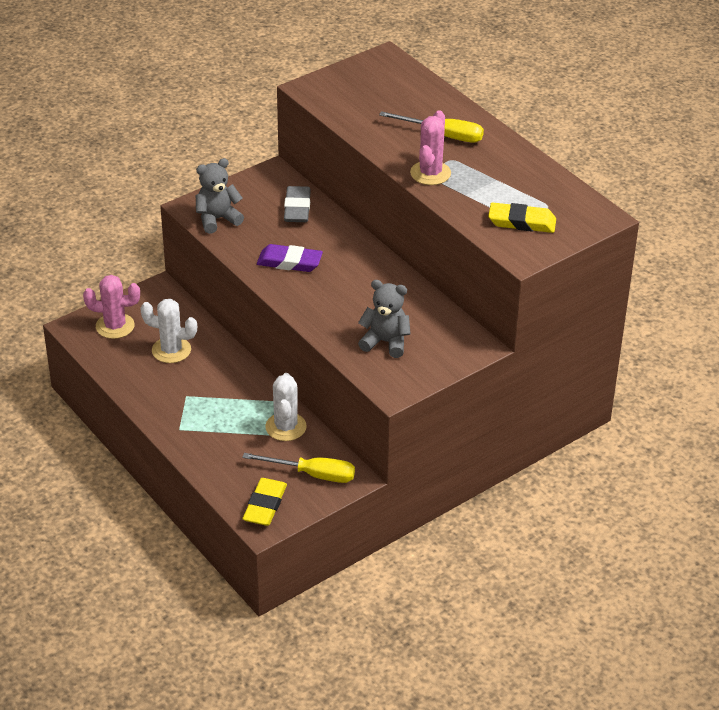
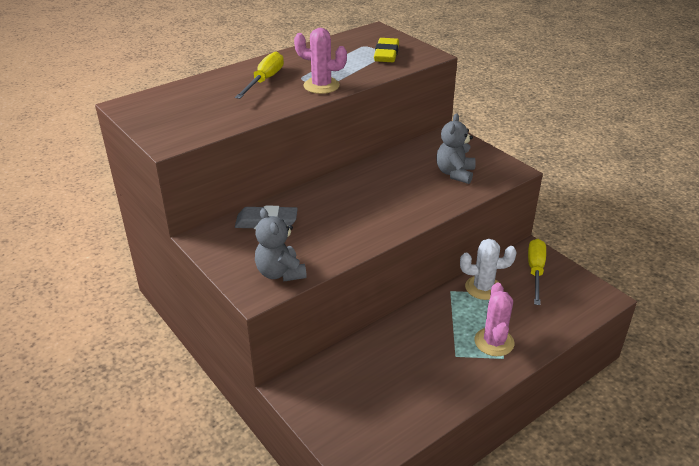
camera: 90 degrees left, 5 degrees down
(115, 326) = (353, 423): pink cactus -> pink cactus (494, 342)
(171, 350) = (389, 371): white cactus -> none
(265, 505) = (581, 297): yellow eraser -> none
(289, 262) = (351, 224): purple eraser -> none

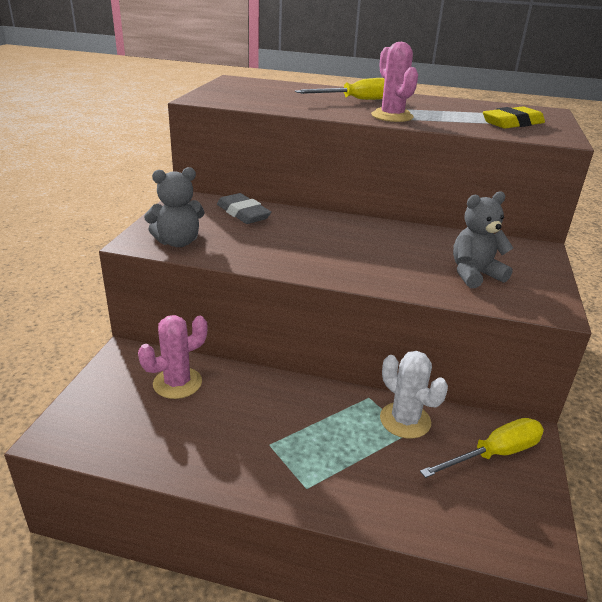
camera: 50 degrees right, 5 degrees down
(280, 273) = (178, 242): grey teddy bear -> grey teddy bear turned 135 degrees counterclockwise
(494, 342) = (324, 467): pink cactus -> pink cactus (177, 383)

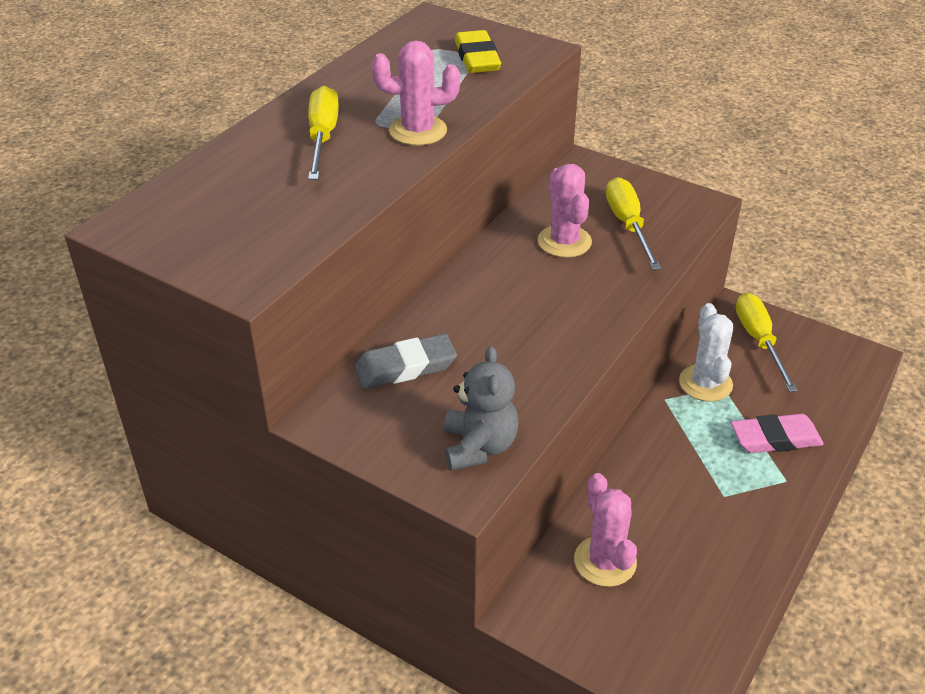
camera: 70 degrees left, 10 degrees up
(359, 475) = (775, 439): none -> pink eraser
(405, 420) = (705, 383): white cactus -> white cactus turned 75 degrees counterclockwise
(423, 250) = (564, 242): none -> pink cactus
(474, 274) = (628, 225): grey teddy bear -> yellow screwdriver

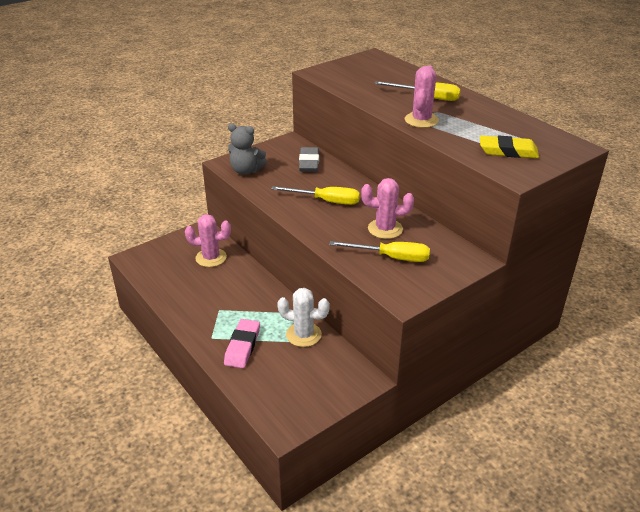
camera: 110 degrees right, 5 degrees down
(759, 341) = (329, 377): yellow screwdriver -> yellow screwdriver (326, 201)

